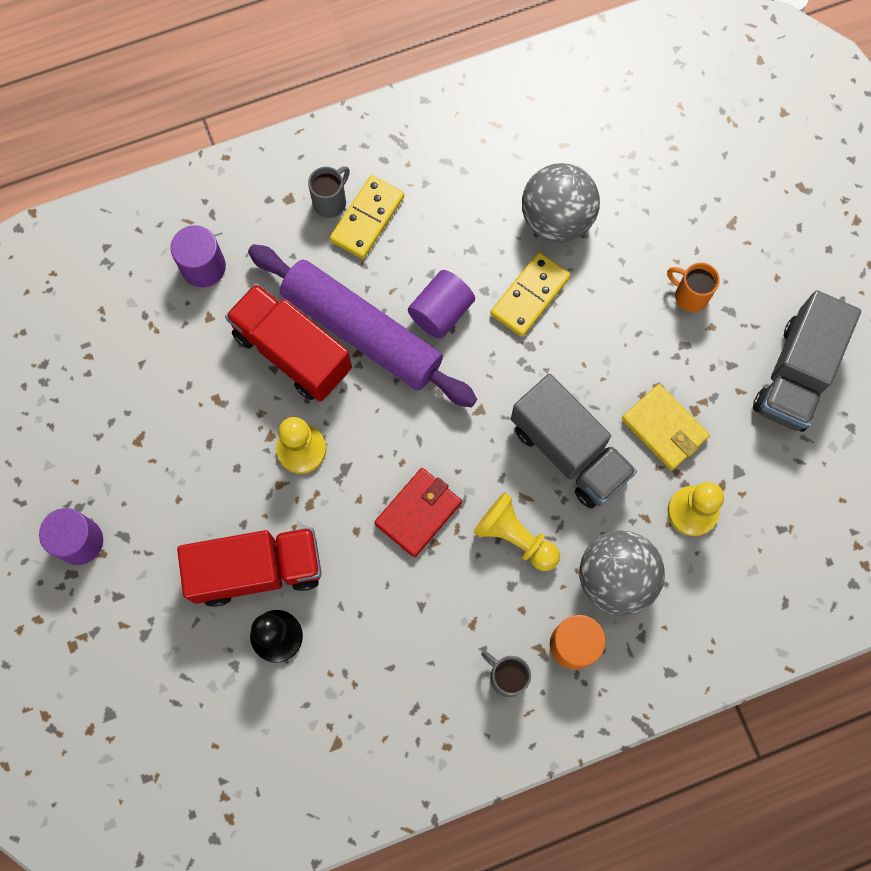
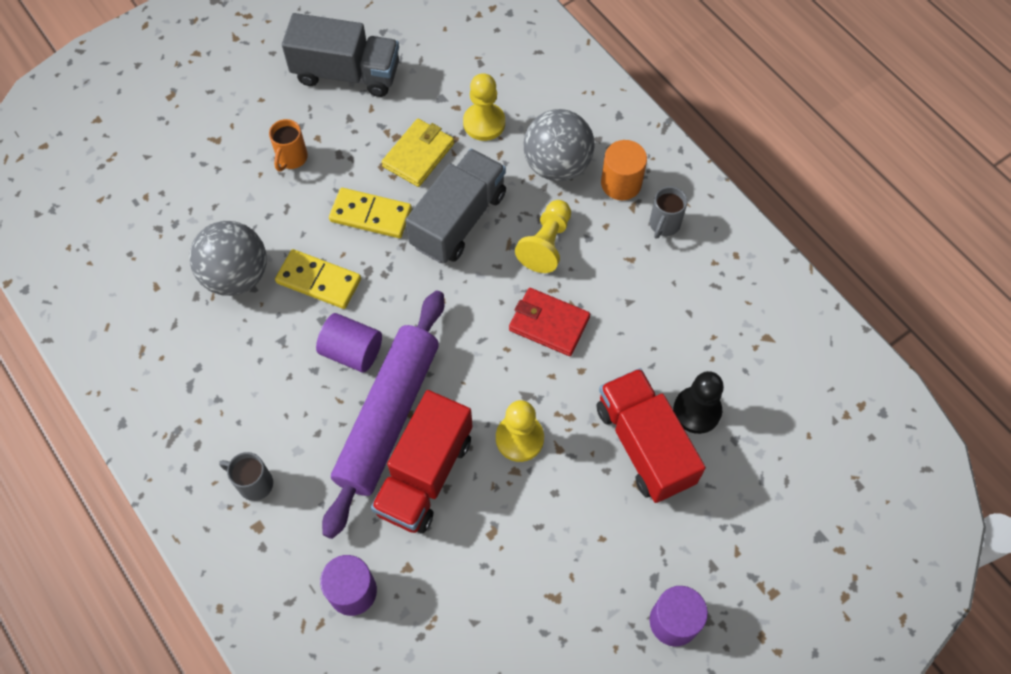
camera: 105 degrees left, 10 degrees down
(367, 219) = (267, 443): yellow domino -> yellow domino (371, 215)

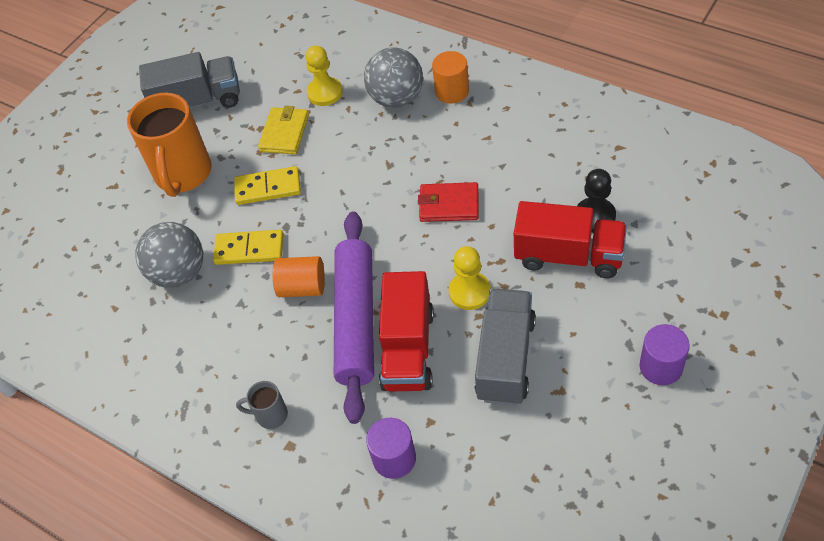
camera: 15 degrees left, 10 degrees down
(292, 158) = (183, 174): orange mug -> orange mug, size x2.23
(352, 351) = (302, 287): purple cylinder -> orange cylinder
(458, 220) = (340, 164): grey truck -> grey truck (505, 359)
(546, 244) = (417, 153): yellow pawn -> none
(644, 445) = (568, 256): red truck -> red truck turned 150 degrees clockwise
(664, 225) = (499, 105): grey mug -> none

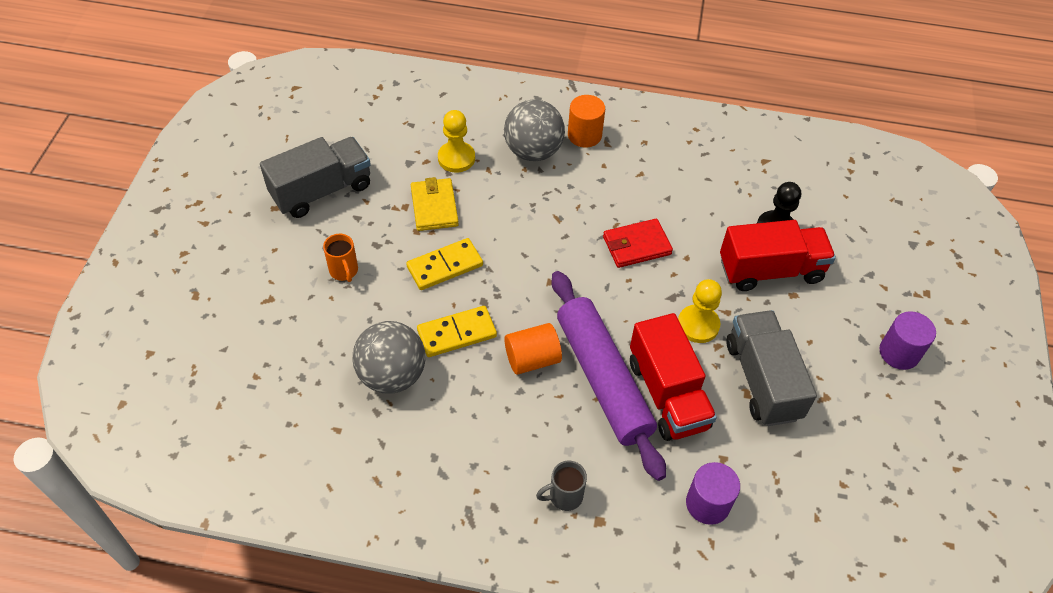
camera: 30 degrees left, 0 degrees up
(183, 174) = (344, 271): orange mug -> orange mug, size x0.45

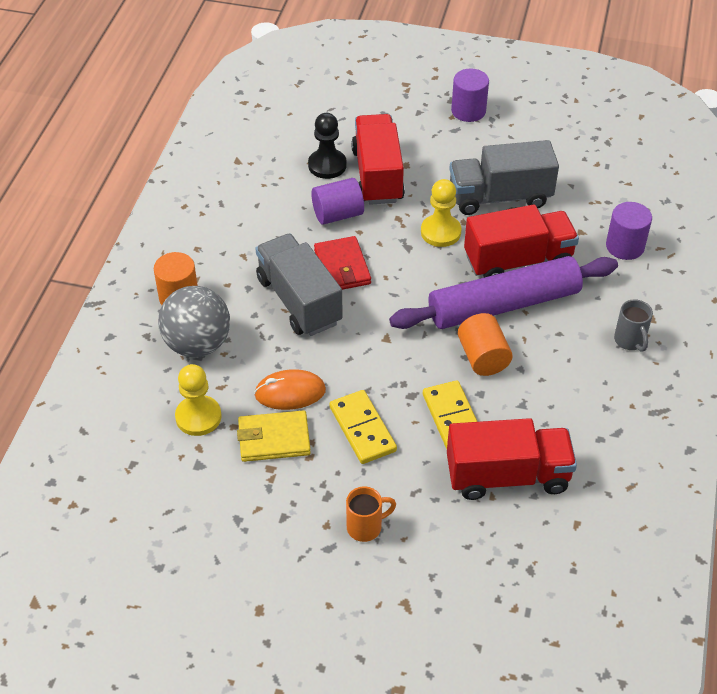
camera: 85 degrees left, 5 degrees down
(321, 191) = (236, 558): grey truck -> grey truck (299, 301)
(392, 375) = (507, 476): grey ball -> red truck
(483, 215) = (290, 392): none -> orange mouse
(707, 240) = (338, 214): none -> purple cylinder

